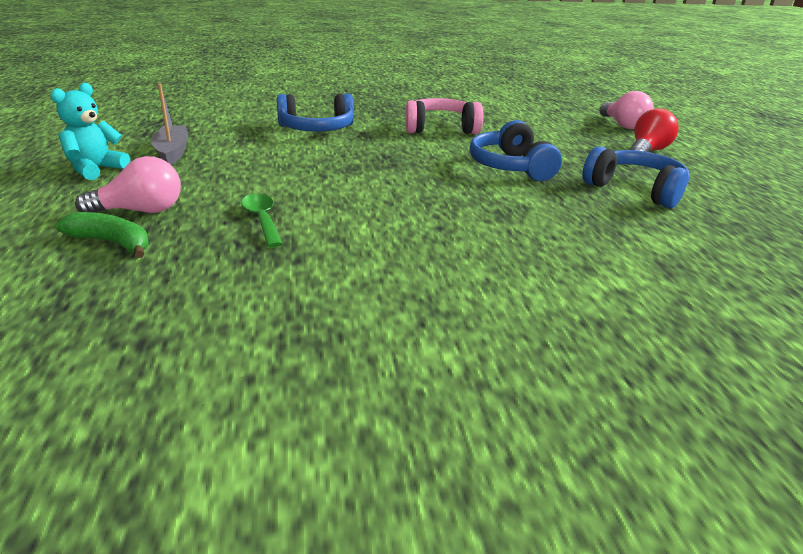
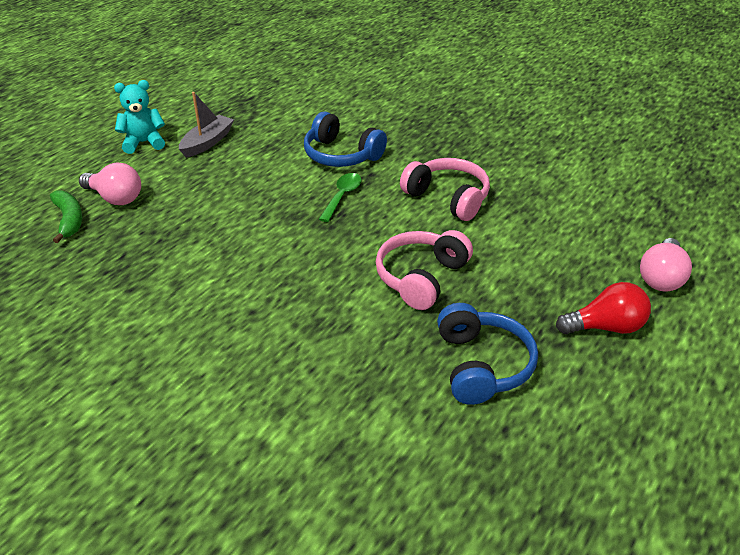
camera: 45 degrees right, 10 degrees up
(262, 220) = (162, 242): green spoon -> green spoon (342, 196)
(511, 167) = (421, 277): blue headphones -> pink headphones

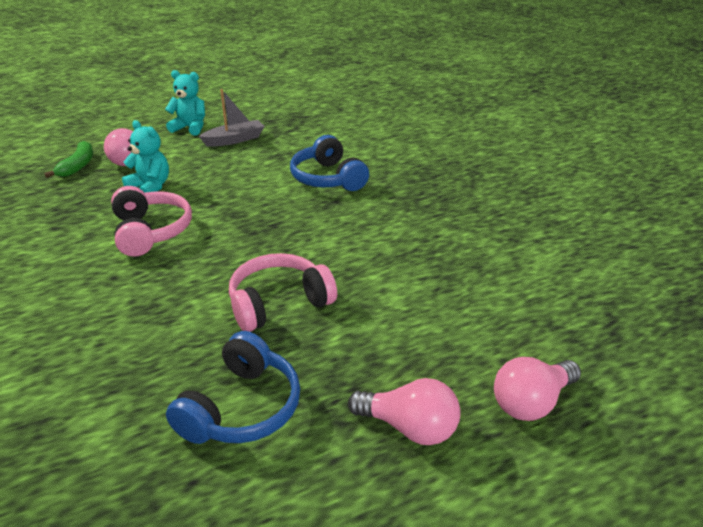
camera: 30 degrees right, 5 degrees down
(179, 217) = (150, 187): none -> turquoise teddy bear
(342, 196) = (290, 211): green spoon -> none
(448, 198) = (382, 242): pink headphones -> pink headphones (151, 231)
(605, 327) = (409, 427): red light bulb -> pink light bulb

